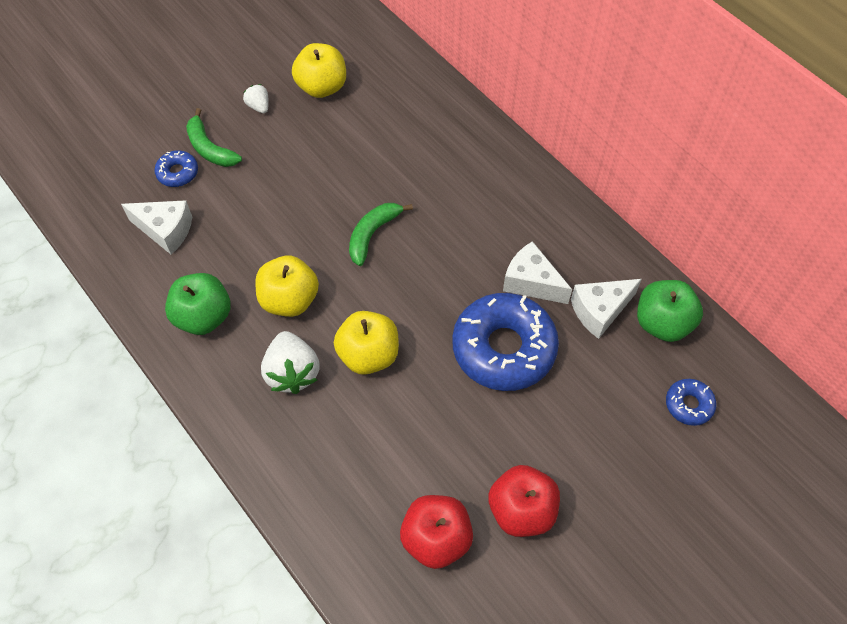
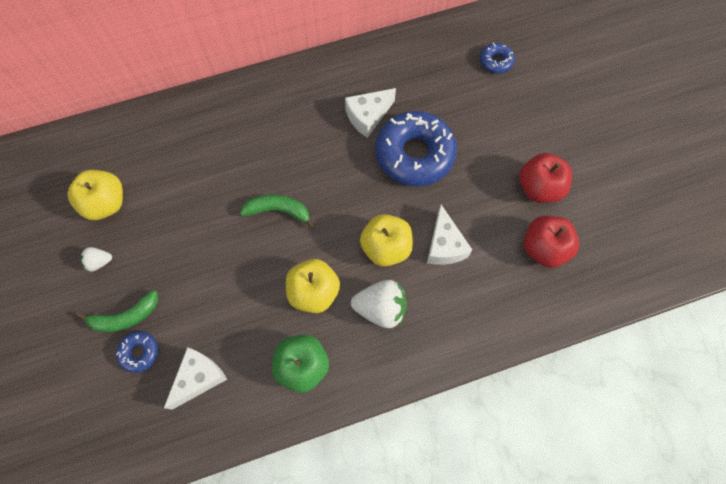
camera: 70 degrees left, 10 degrees up
(372, 234) = (278, 210): green banana -> green banana turned 135 degrees clockwise
(600, 311) = (408, 83): white cheese -> white cheese (444, 245)
(662, 323) = (431, 51): green apple -> none

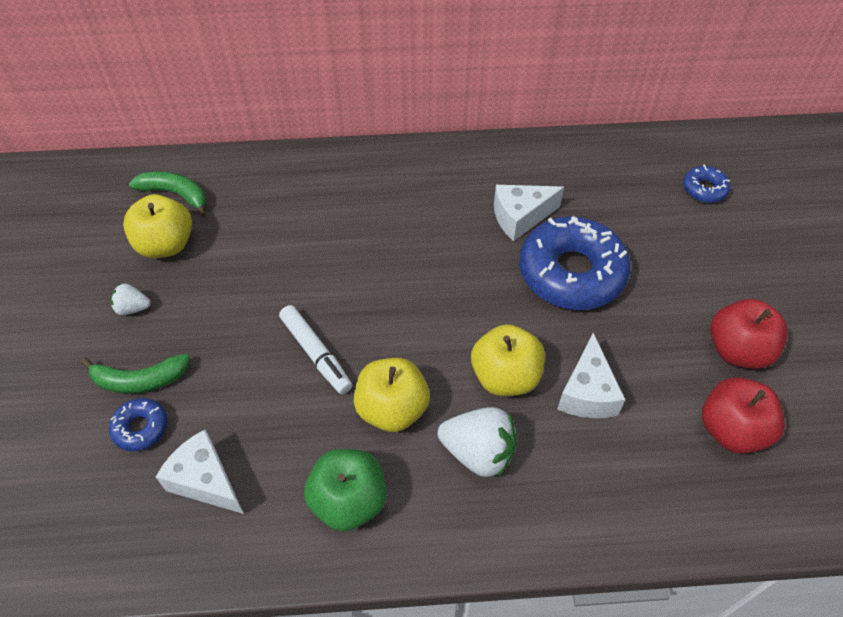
camera: 15 degrees right, 15 degrees down
(199, 378) = (206, 480): white cheese -> white cheese turned 105 degrees counterclockwise
(248, 264) = (316, 354): none -> white marker
(278, 210) = (375, 300): green banana -> green banana (175, 194)

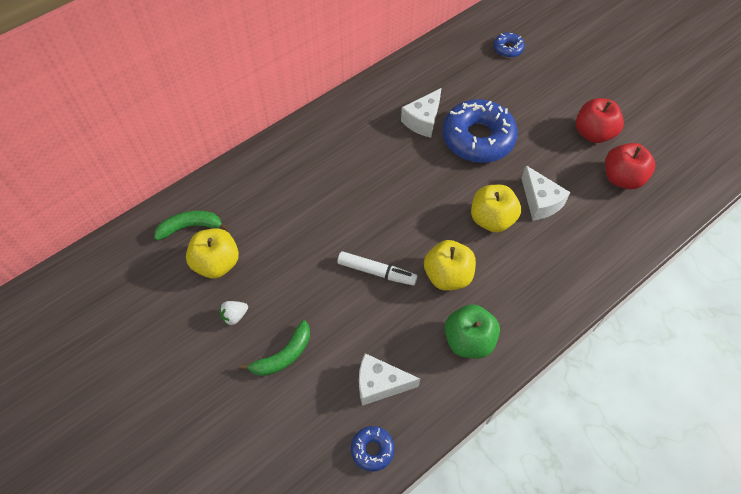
camera: 35 degrees left, 5 degrees up
(140, 428) = (312, 382): blue donut -> blue donut (372, 449)
(478, 452) = (512, 269): white strawberry -> none

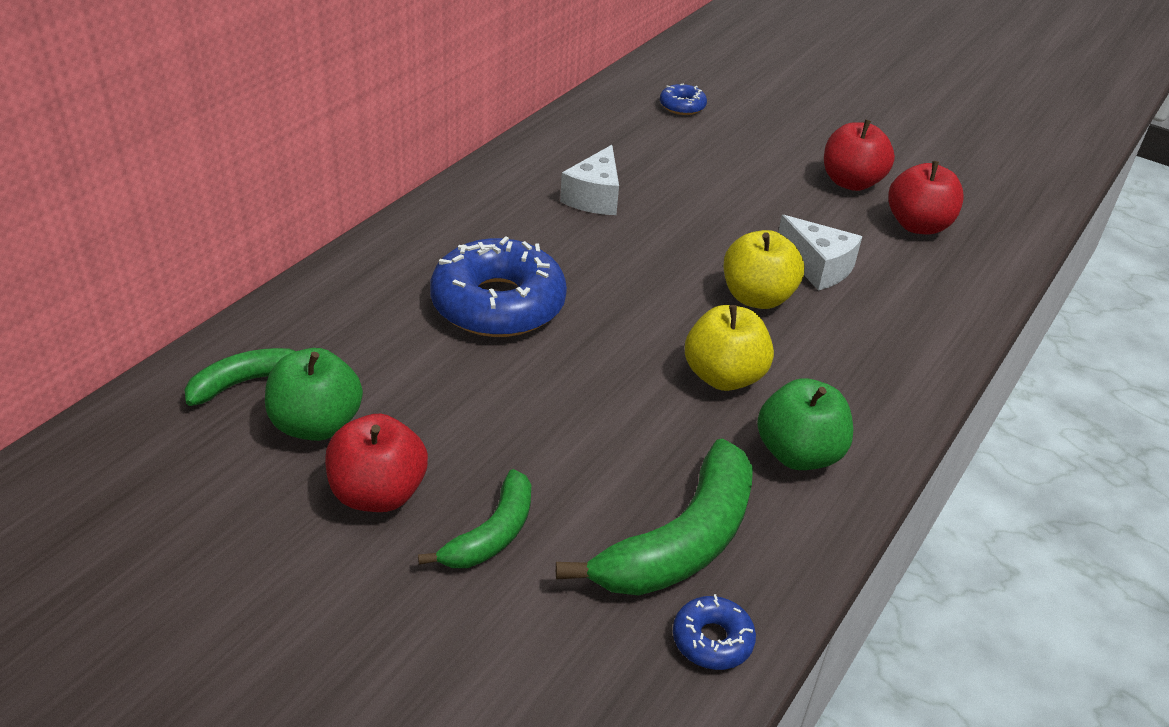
camera: 20 degrees left, 20 degrees down
(217, 263) = (316, 425): yellow apple -> green apple
(234, 316) = (378, 494): white strawberry -> red apple
(376, 272) = (606, 390): white marker -> none
(380, 384) = (681, 542): white cheese -> green banana
(478, 138) = (688, 207): blue donut -> blue donut (498, 304)

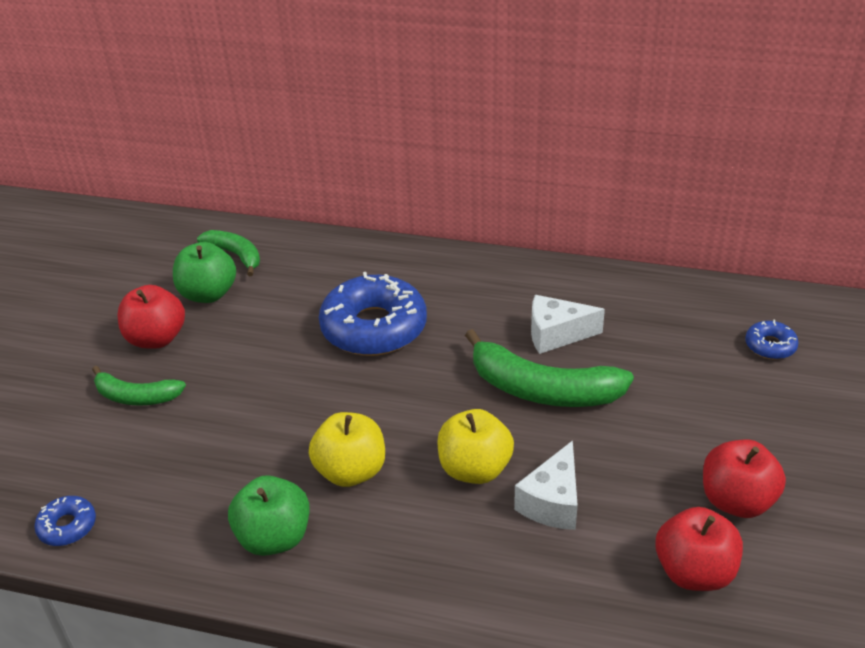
camera: 75 degrees right, 0 degrees up
(681, 542) = (155, 489): green banana -> green banana (543, 389)

